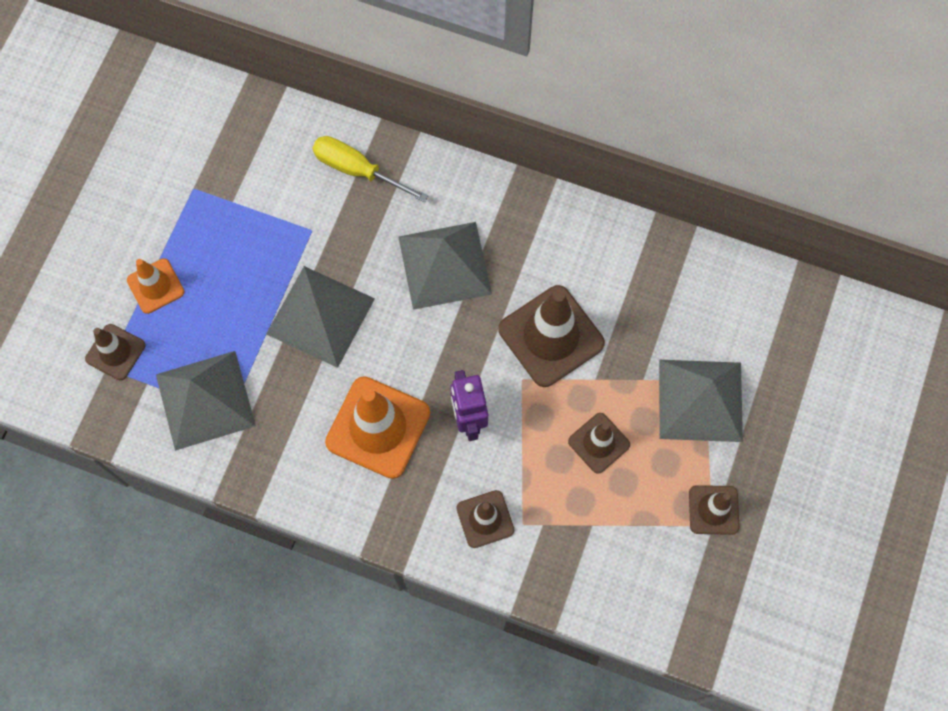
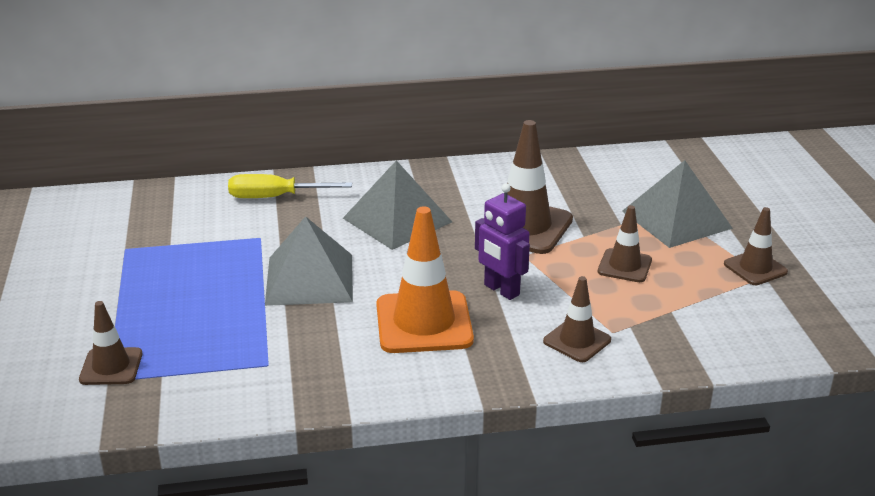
camera: 30 degrees left, 40 degrees down
(155, 286) = (127, 313): orange traffic cone -> none
(205, 400) = (234, 364): grey pyramid -> none

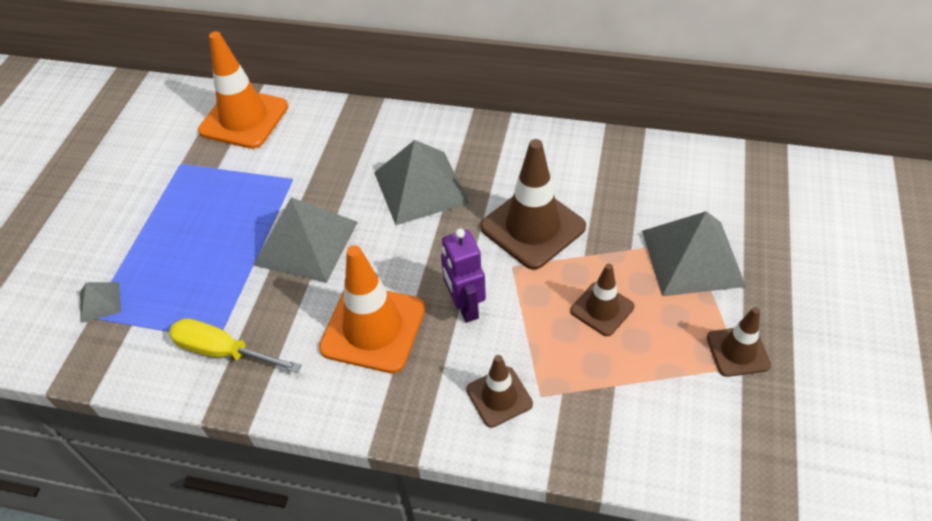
camera: 25 degrees right, 20 degrees up
(111, 367) = (100, 302): brown traffic cone -> grey pyramid
(173, 204) = (244, 119): none -> orange traffic cone
(275, 197) = (330, 130): yellow screwdriver -> yellow screwdriver (223, 351)

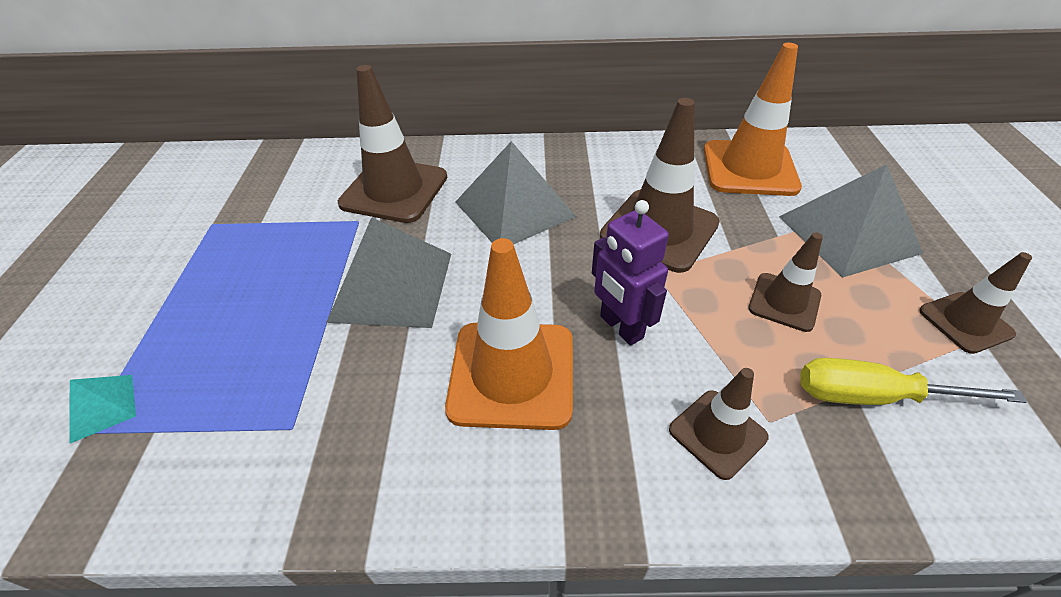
camera: 15 degrees left, 5 degrees down
(100, 302) = (102, 407): grey pyramid -> turquoise pyramid
(223, 351) = (302, 445): yellow screwdriver -> yellow screwdriver (872, 396)
(244, 119) = (286, 171): orange traffic cone -> orange traffic cone (749, 168)
(327, 153) = (394, 190): none -> brown traffic cone

